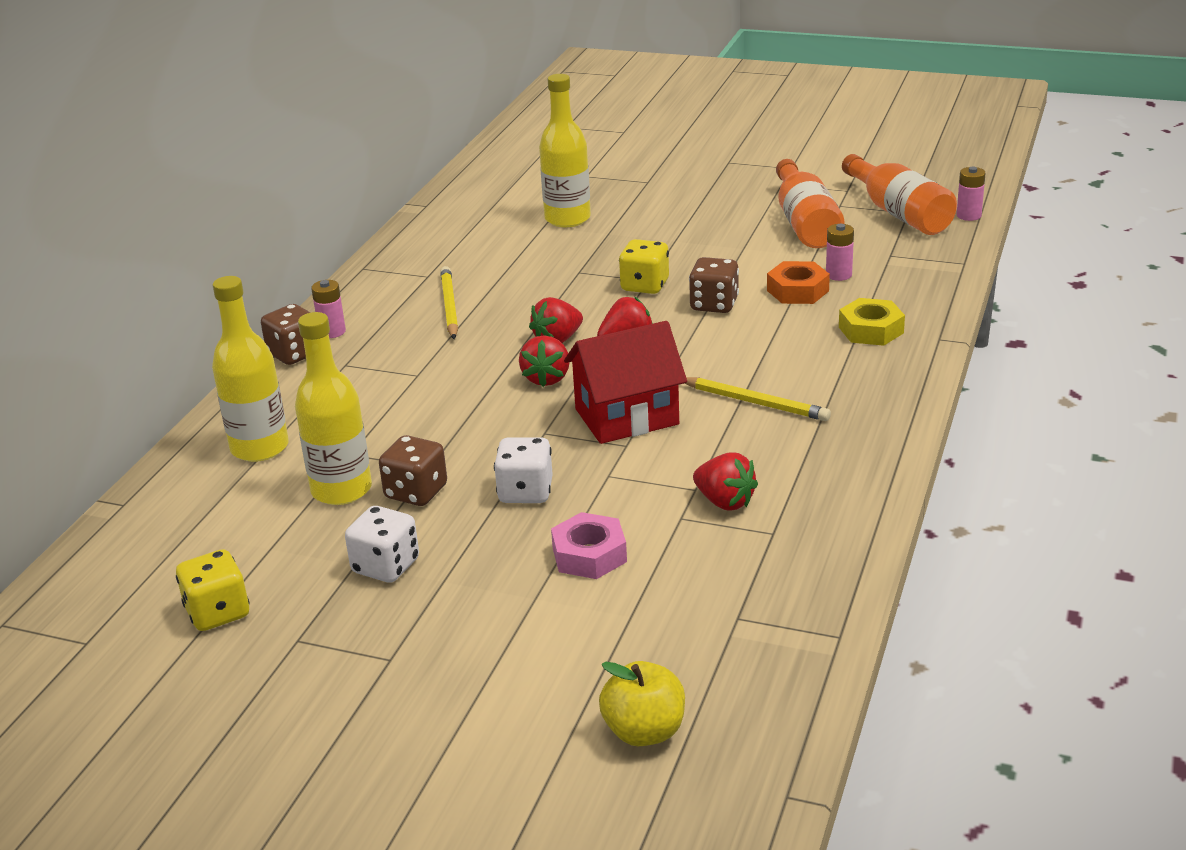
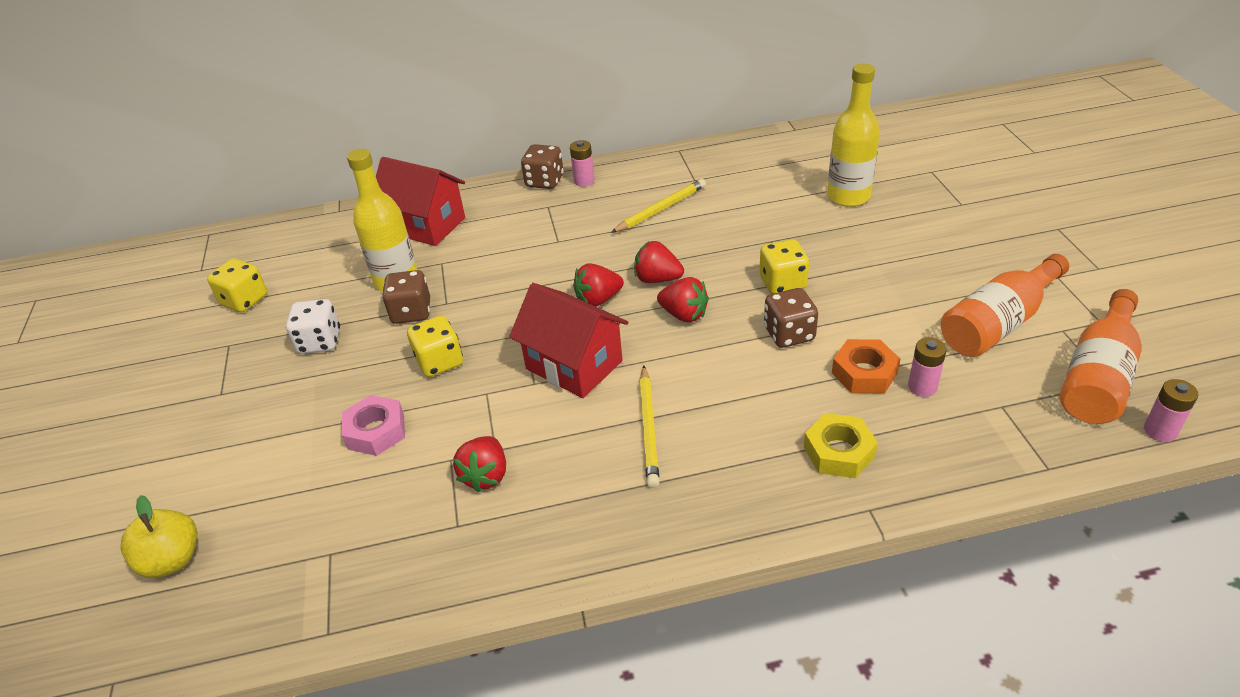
camera: 60 degrees right, 10 degrees up
(259, 448) = (426, 225): yellow bottle -> red house
(525, 492) = (439, 362): white dice -> yellow dice

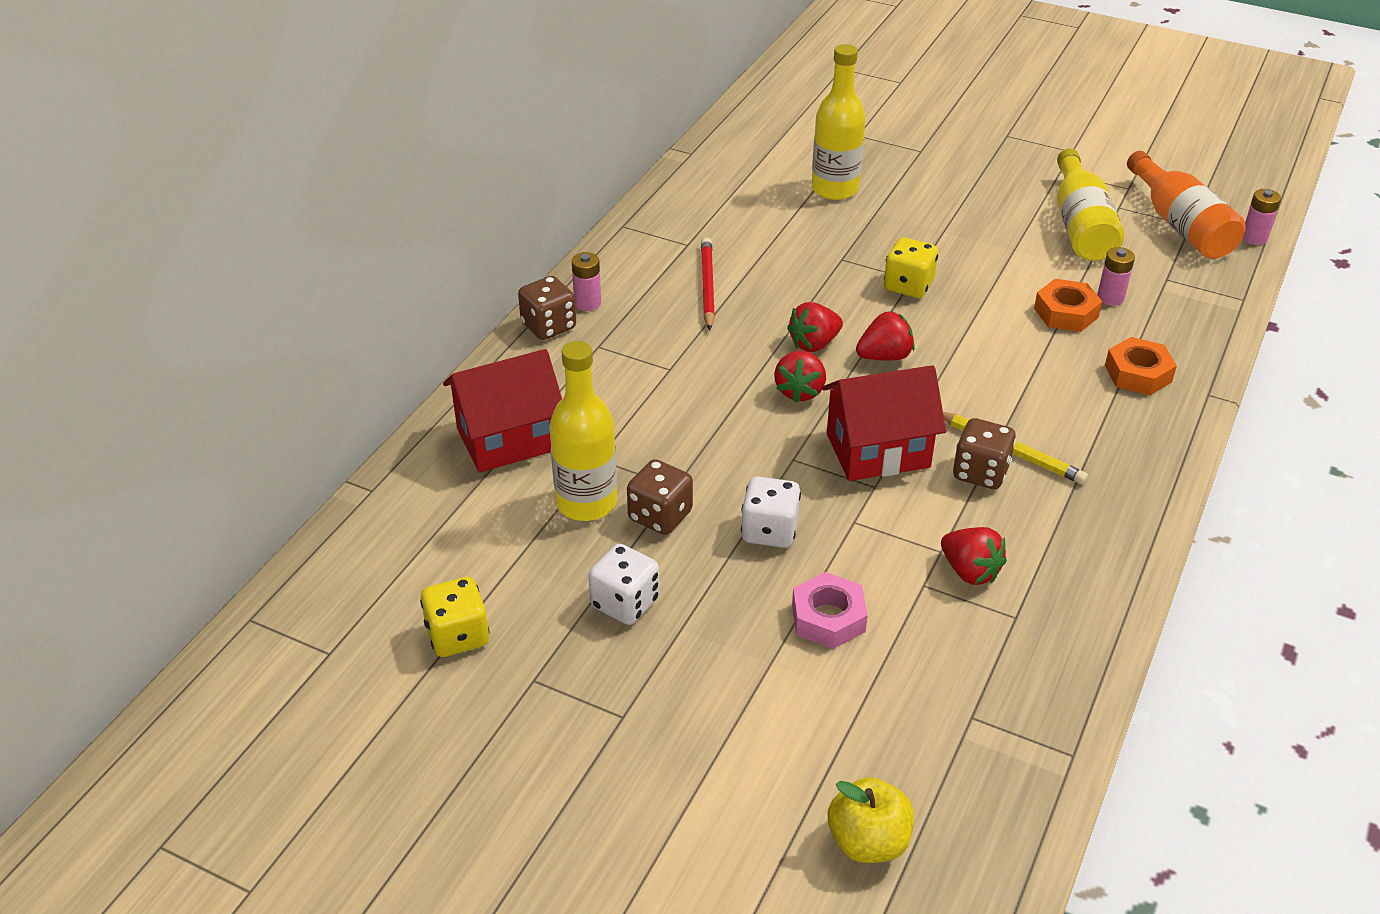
camera: 55 degrees left, 0 degrees up
(439, 362) = (769, 531): yellow dice -> white dice
(661, 209) = (707, 286): yellow pencil -> red pencil
(789, 334) = (978, 319): brown dice -> brown dice (980, 472)
(839, 452) = (1138, 373): yellow nut -> orange nut
(998, 323) = (1080, 225): orange bottle -> yellow bottle

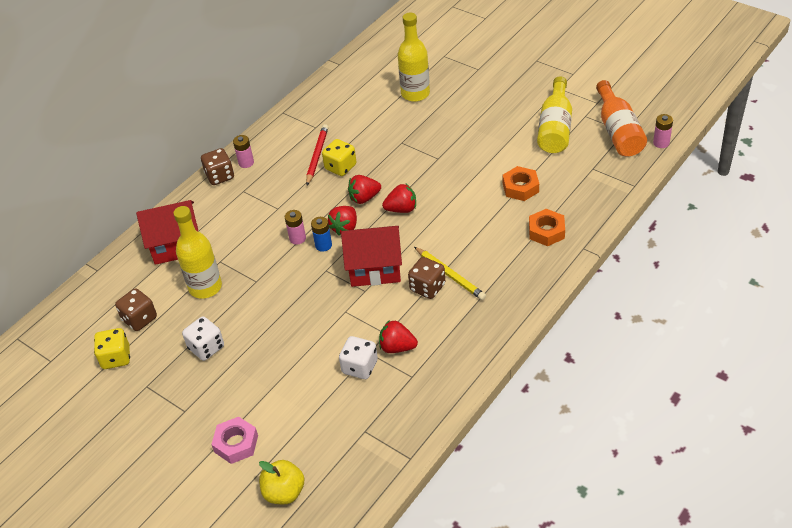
camera: 15 degrees right, 5 degrees up
(660, 516) = (241, 298): brown dice -> brown dice (139, 319)
(769, 531) = (297, 313): white dice -> white dice (360, 367)
(773, 420) = (323, 245): none -> blue battery
(828, 618) = (310, 367): pink nut -> pink nut (236, 443)
(908, 286) = (433, 163): yellow dice -> yellow dice (340, 167)
(970, 571) = (397, 347): red strawberry -> red strawberry turned 135 degrees clockwise
(1110, 298) = (552, 179): pink battery -> pink battery (297, 238)

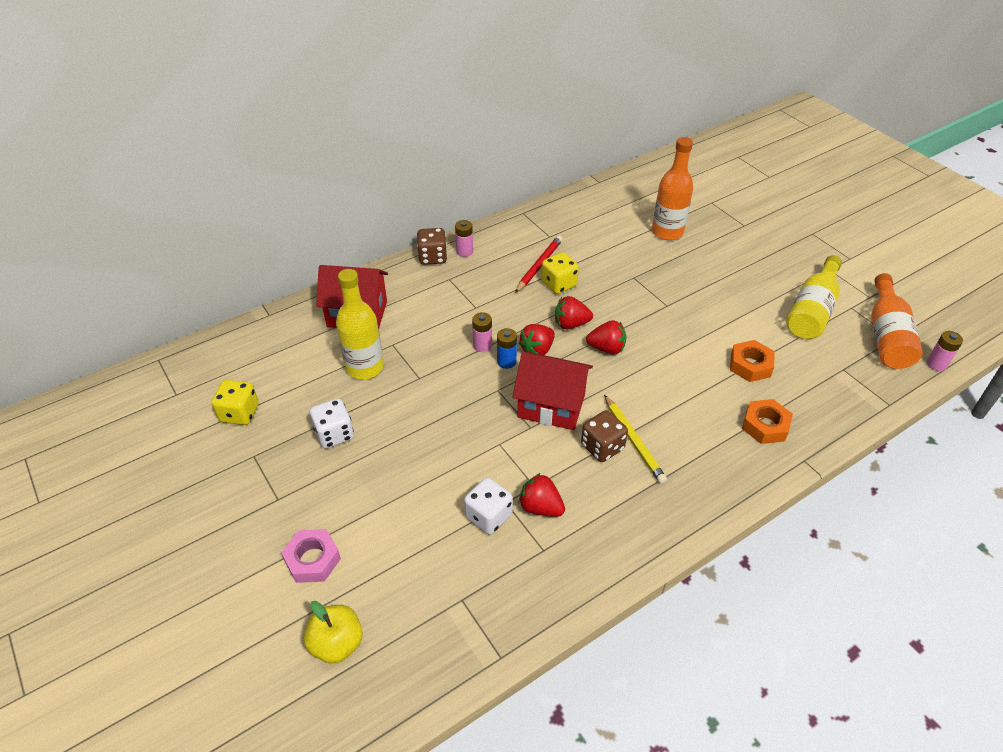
camera: 15 degrees right, 0 degrees up
(139, 319) = (283, 379): brown dice -> none
(415, 94) = (667, 232): yellow bottle -> orange bottle

